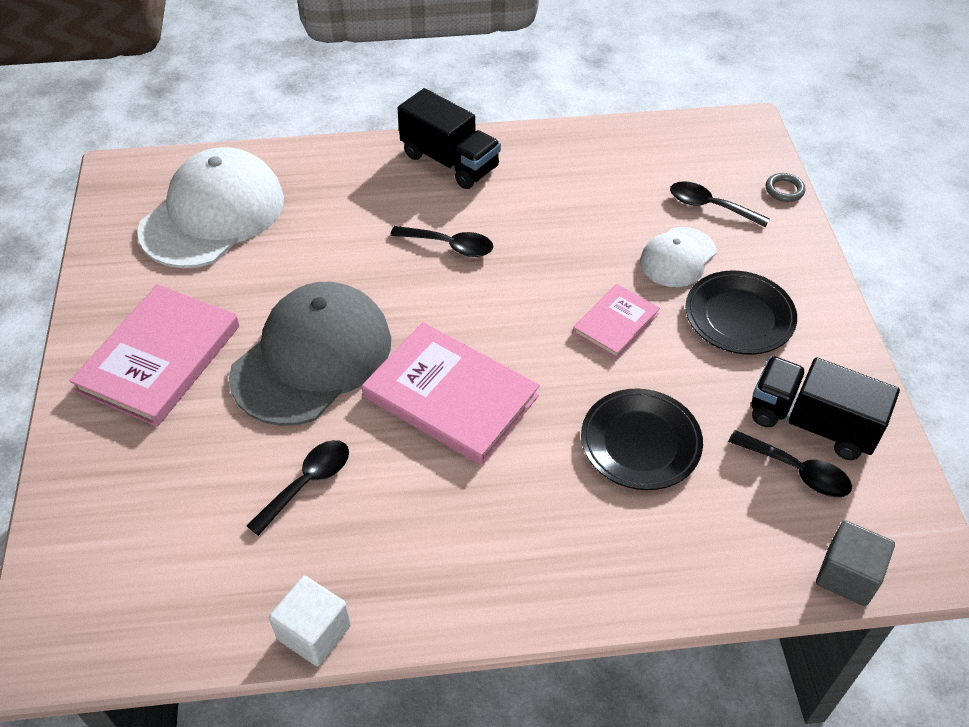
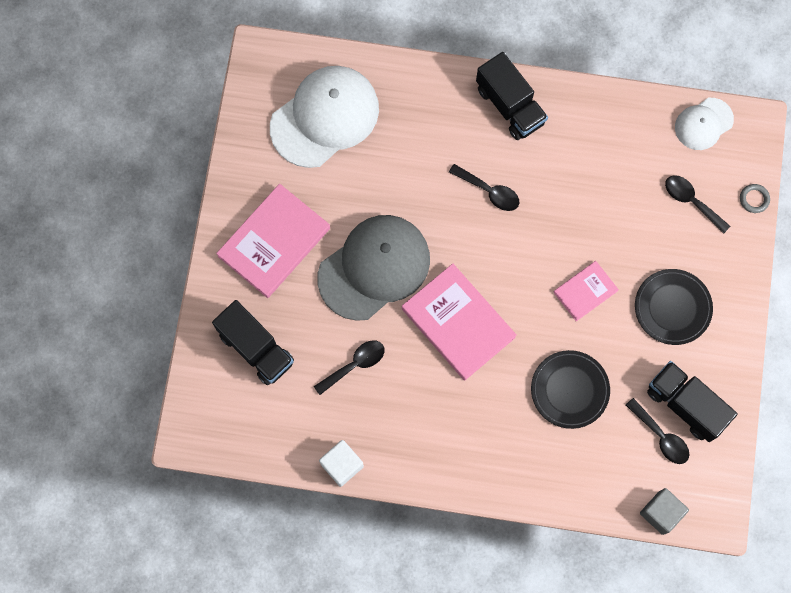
camera: 15 degrees right, 25 degrees up
(146, 496) = (256, 348): none -> black truck
(678, 257) = (649, 244): white cap -> white cap (703, 124)

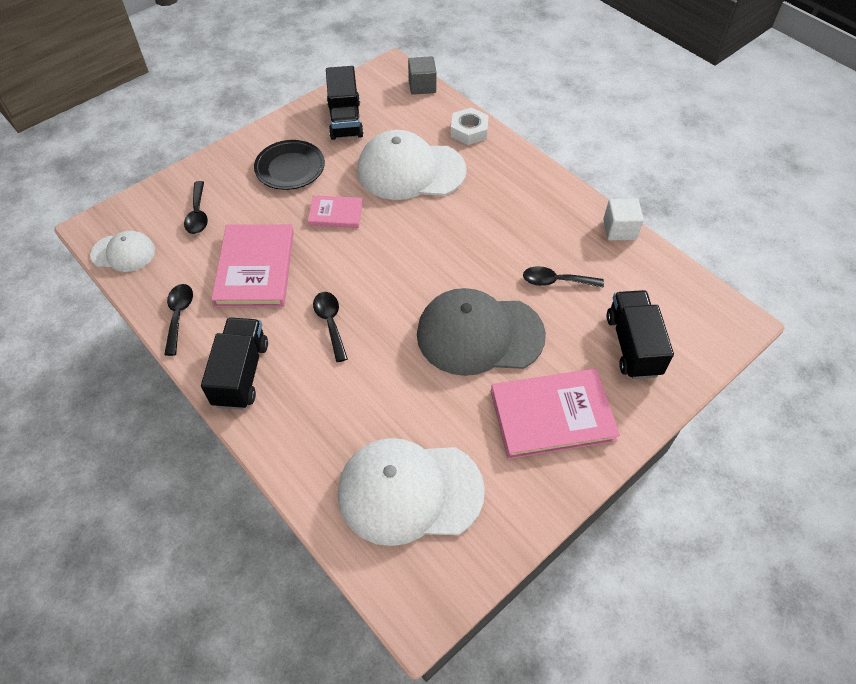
camera: 140 degrees left, 20 degrees down
(458, 323) = (448, 255): pink book -> pink book (255, 268)
(563, 485) = (469, 131): none -> white nut
(569, 390) = (410, 171): black plate -> white cap
(660, 436) = (379, 116): black spoon -> black spoon (179, 316)
(754, 199) = (158, 188): grey ring -> none

